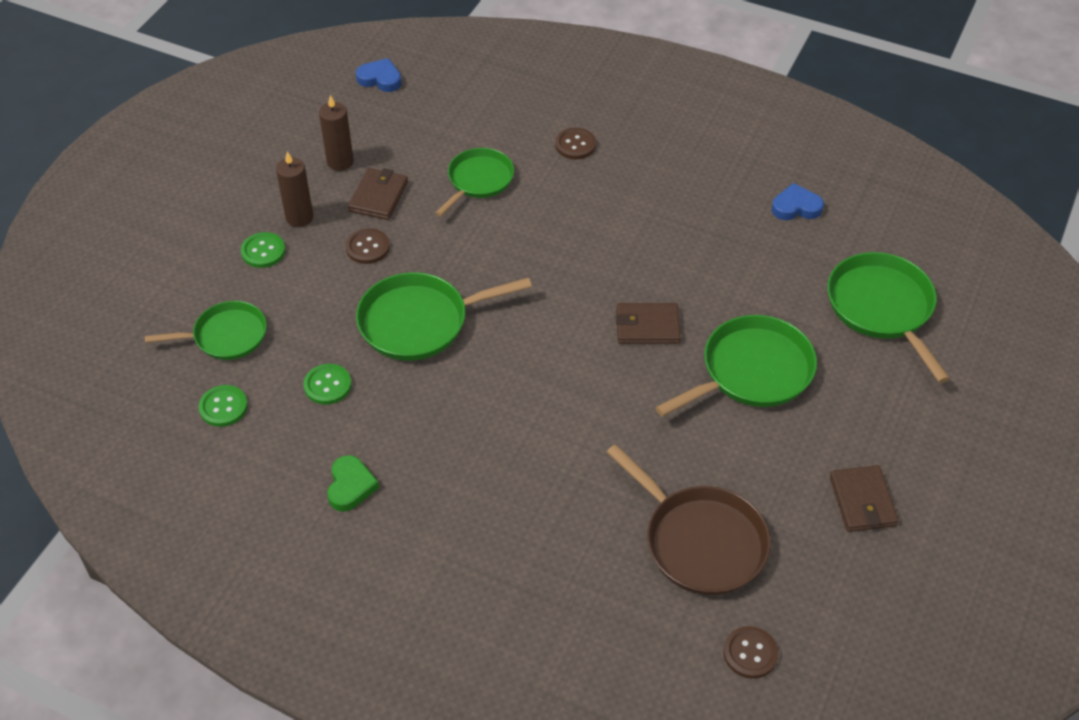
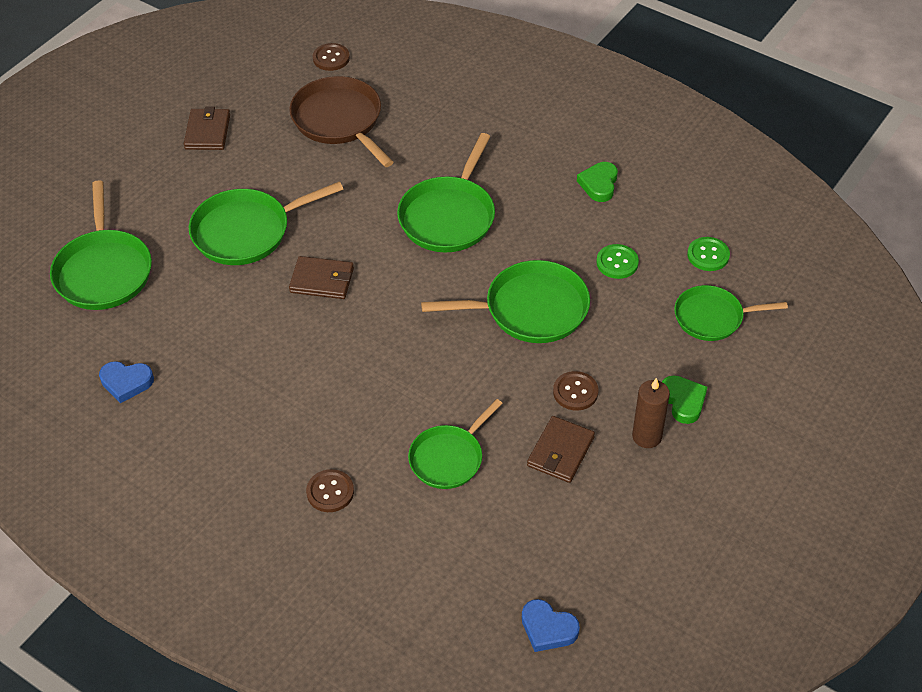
camera: 170 degrees left, 0 degrees up
(263, 251) = (683, 401): green button -> green heart
(340, 162) = (602, 504): brown candle -> none
(527, 419) = (448, 216): none -> green pan

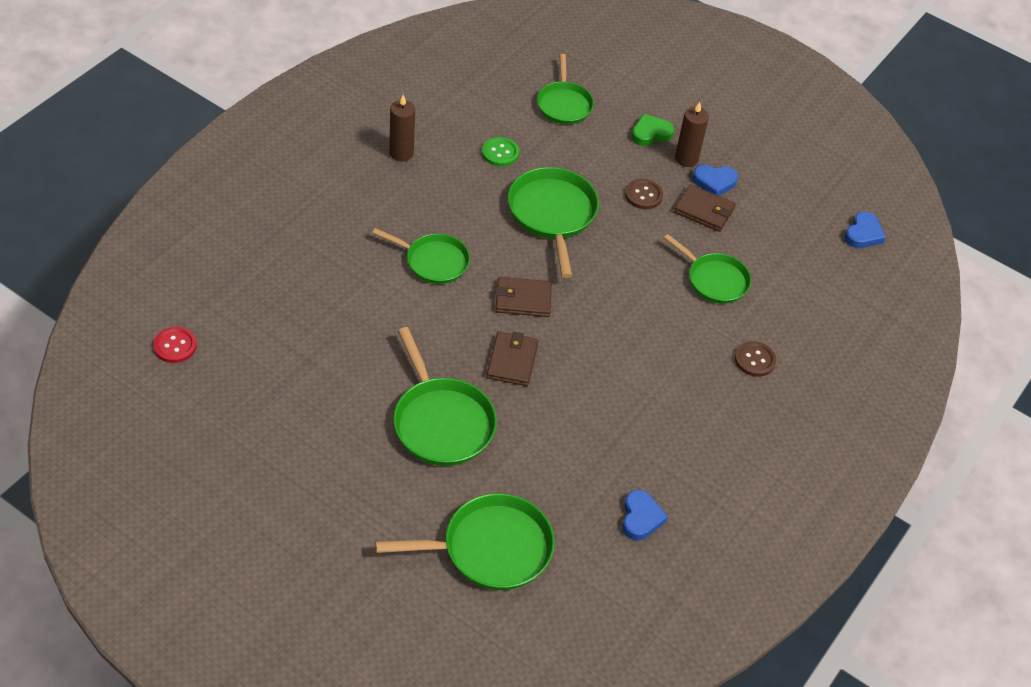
camera: 95 degrees left, 0 degrees up
(208, 132) = (281, 460): brown wallet -> brown wallet (523, 299)
(331, 58) = (175, 346): brown button -> red button
(339, 120) = (282, 341): brown pan -> none
(448, 216) = (434, 261): green pan -> green pan, size x0.66
(599, 184) = (401, 153): green heart -> brown candle
(611, 464) = (714, 182): none -> blue heart
(708, 255) = (494, 96): green button -> none

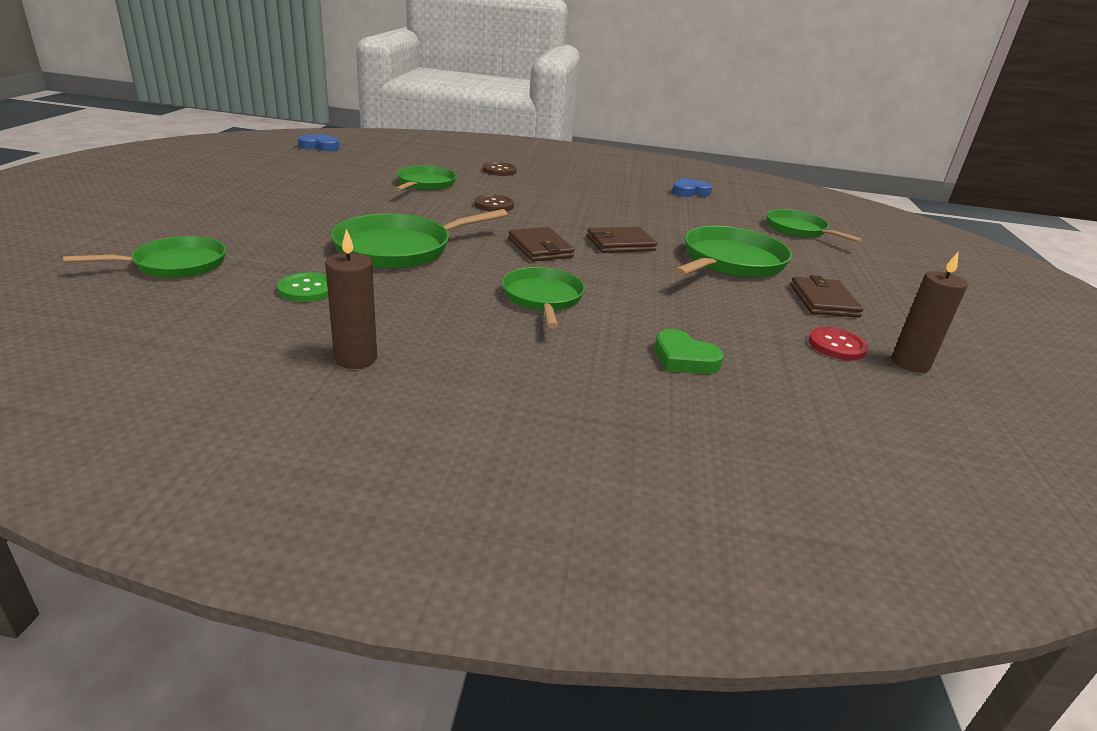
camera: 115 degrees left, 20 degrees down
(175, 346) = (922, 447): red button -> red button (836, 346)
(491, 548) = (798, 230): green pan -> green pan, size x0.66
(643, 195) = (331, 214): brown button -> brown button (494, 205)
(650, 133) = (218, 217): green heart -> green heart (684, 359)
(686, 159) = (255, 201): brown candle -> brown candle (910, 363)
(704, 210) = (334, 191): brown wallet -> brown wallet (823, 301)
(714, 182) = (287, 189): blue heart -> none

